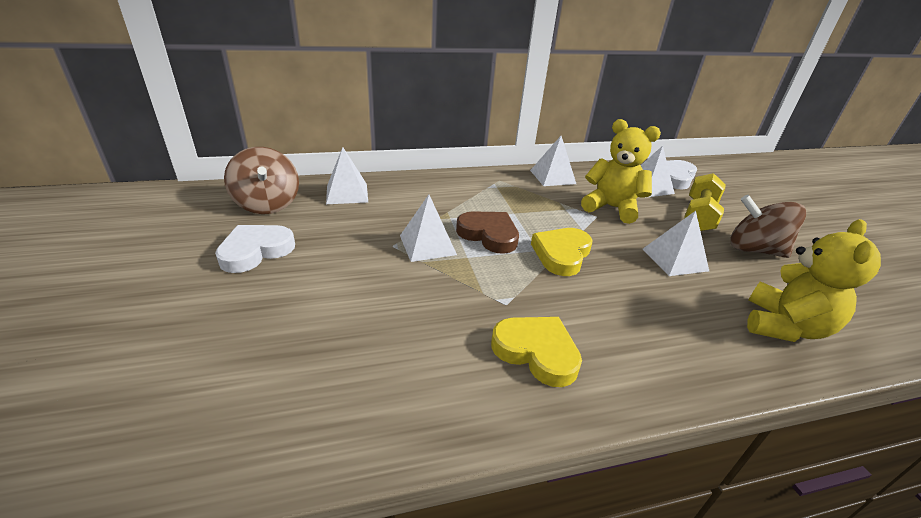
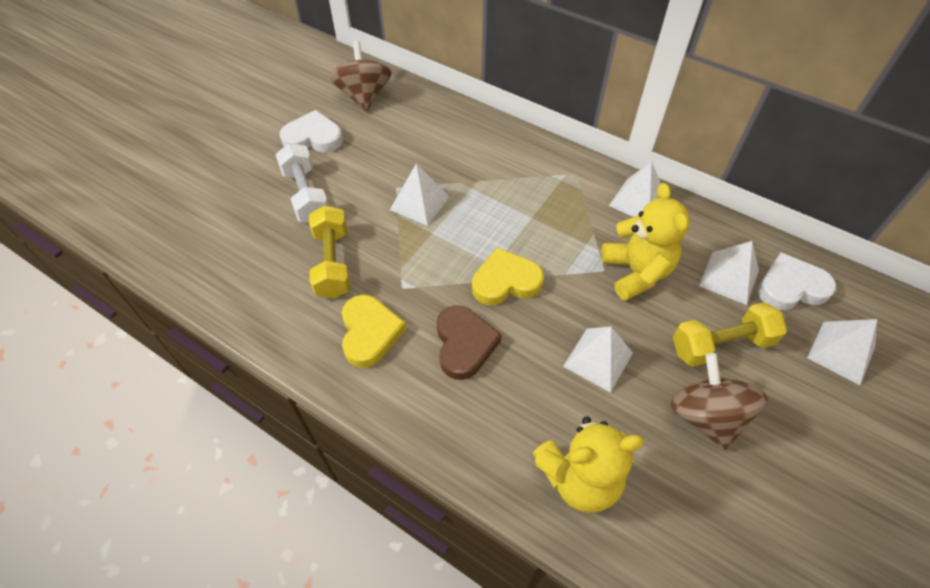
camera: 50 degrees right, 20 degrees up
(267, 204) = (364, 96): brown spinning top -> brown spinning top turned 150 degrees clockwise
(314, 294) = (306, 195): none -> white dumbbell
(347, 193) = (428, 116): white pyramid -> white pyramid (841, 352)
(422, 326) = (332, 263): none -> yellow dumbbell
(489, 235) = (476, 224): brown heart -> brown heart (464, 344)

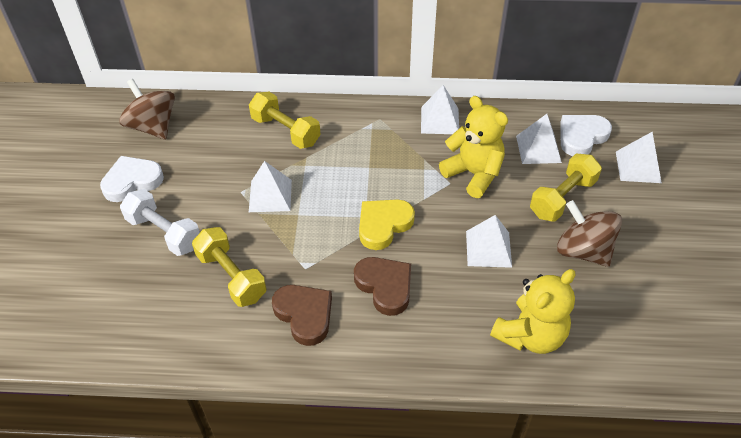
camera: 30 degrees left, 5 degrees down
(369, 333) = (304, 315): yellow heart -> brown heart
(476, 148) = (285, 131): none -> yellow dumbbell

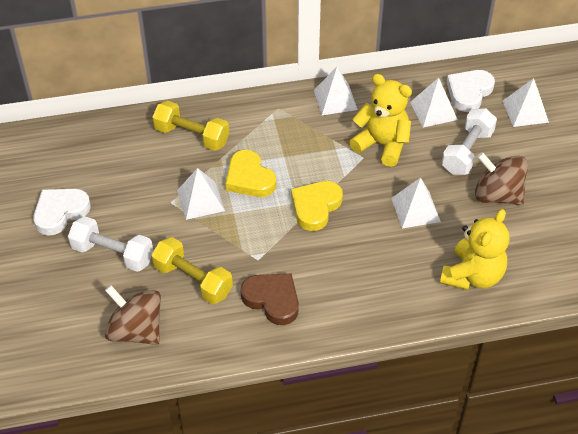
camera: 15 degrees left, 0 degrees up
(153, 127) = (58, 156): brown spinning top -> brown spinning top (136, 330)
(326, 182) = (249, 178): none -> yellow heart
(385, 286) = (335, 261): brown heart -> none
(562, 198) = (467, 152): yellow dumbbell -> white dumbbell

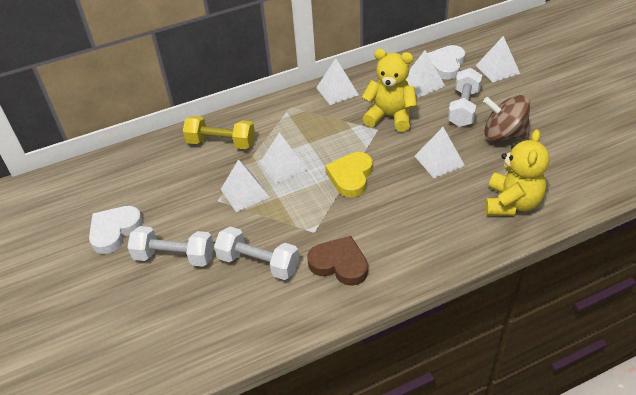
camera: 10 degrees left, 5 degrees down
(136, 330) = (216, 322): brown spinning top -> none
(193, 280) = (258, 263): yellow dumbbell -> white dumbbell
(249, 178) = (283, 166): yellow heart -> white pyramid

